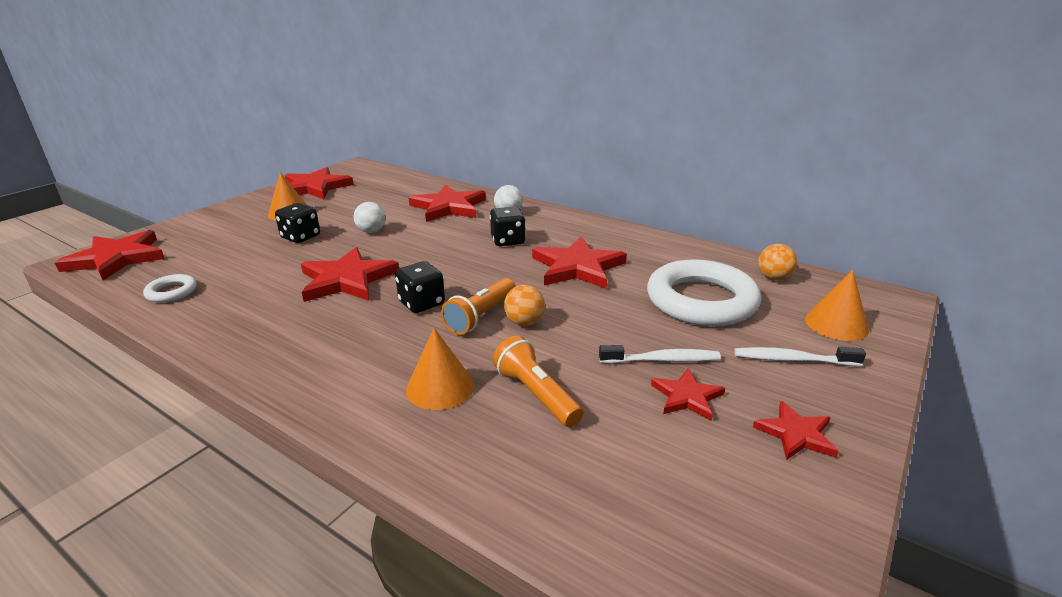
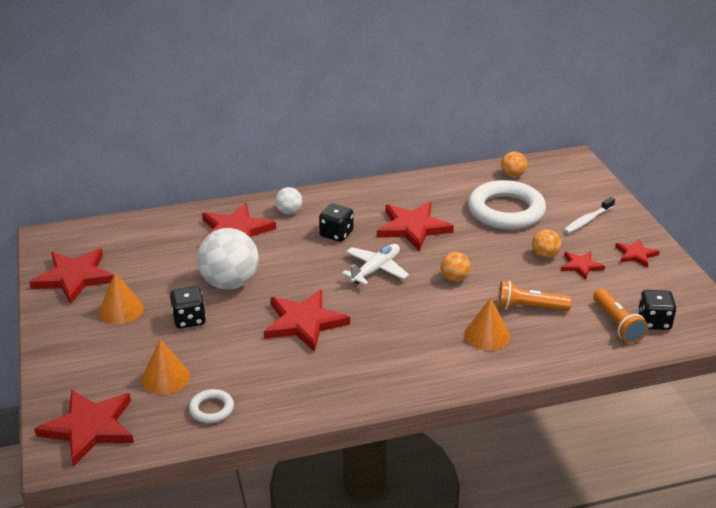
camera: 50 degrees left, 5 degrees up
(371, 231) = (230, 283): white ball -> white ball, size x2.02
(422, 303) = (382, 305): black dice -> black dice (654, 322)
(478, 278) = (376, 269): none -> white plane
(481, 316) = (428, 290): orange flashlight -> orange flashlight (617, 324)
(662, 360) = (545, 255): white toothbrush -> orange ball
(836, 324) = (575, 189): orange cone -> orange cone (165, 377)

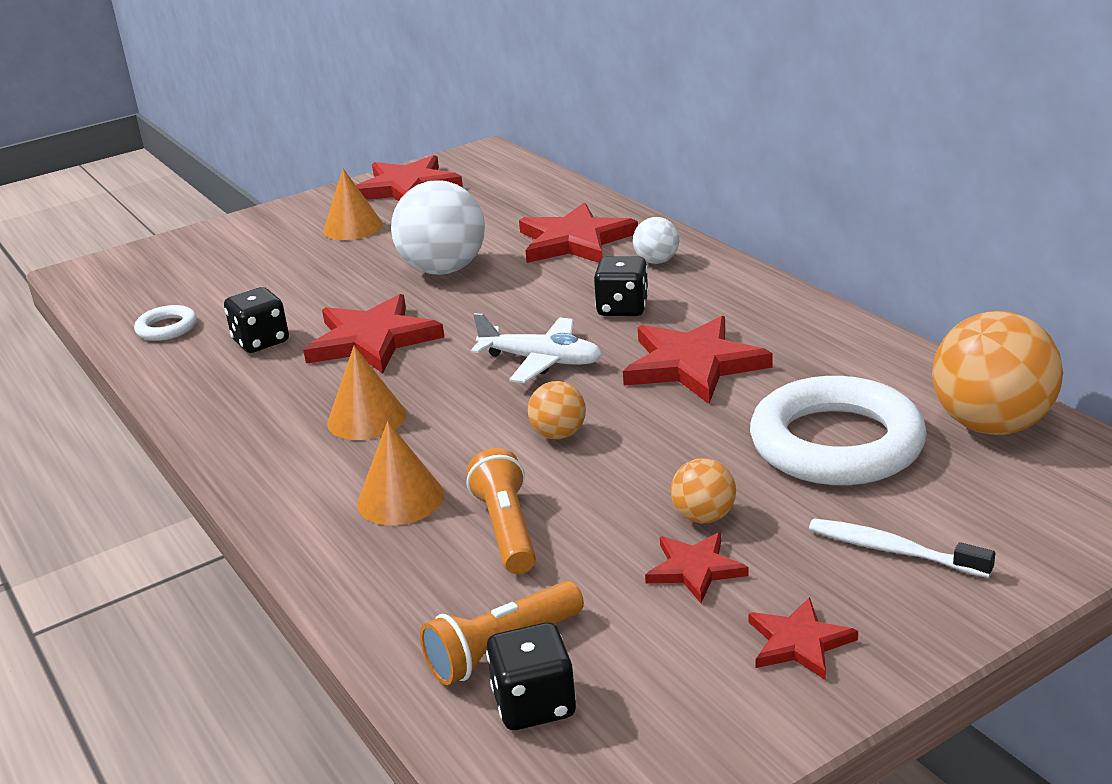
camera: 75 degrees right, 5 degrees down
(89, 428) = (125, 273): red star -> none
(165, 377) = (224, 286): orange cone -> orange cone (366, 418)
(189, 319) = (348, 268): black dice -> black dice (261, 341)
(512, 175) = (991, 425): orange ball -> orange ball, size x2.02

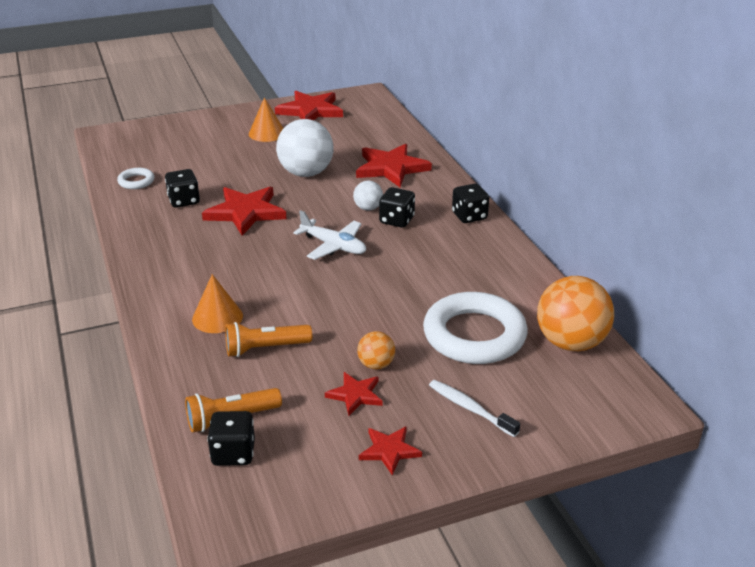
camera: 10 degrees right, 5 degrees up
(366, 418) = (220, 263): orange cone -> none
(506, 529) = (265, 348): orange flashlight -> orange flashlight turned 105 degrees counterclockwise
(558, 434) = (321, 296): orange ball -> none
(656, 261) = (432, 192): white ball -> white ball (368, 208)
(693, 364) = (419, 266): red star -> none
(732, 283) = (469, 216): none -> black dice

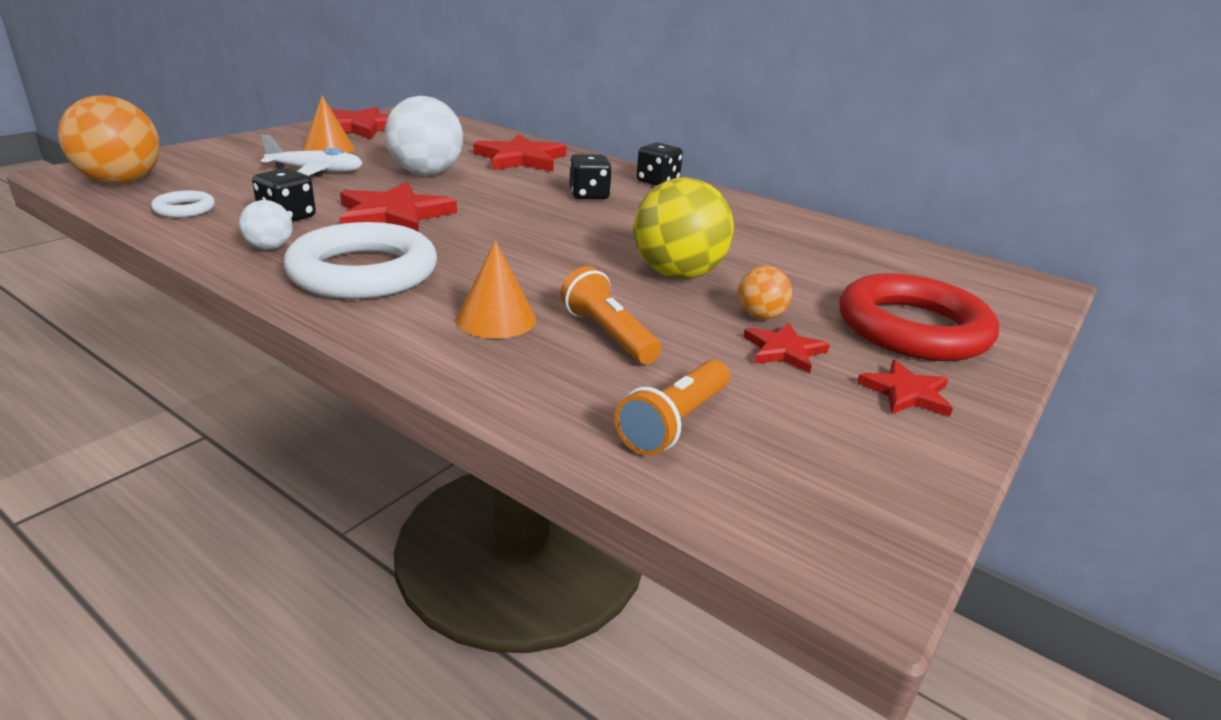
camera: 35 degrees left, 5 degrees down
(233, 453) = (738, 462): black dice -> none
(265, 348) = (608, 334): orange flashlight -> orange flashlight turned 105 degrees clockwise
(334, 246) = (550, 226): white plane -> white plane (316, 171)
(367, 313) = (677, 274): none -> yellow ball
(368, 208) = (542, 191): white ball -> white ball (270, 248)
(470, 408) = (912, 328): white toothbrush -> red ring
(474, 335) = (813, 268): white ring -> white ring (363, 272)
(570, 343) = (902, 254): orange ball -> orange ball (121, 182)

